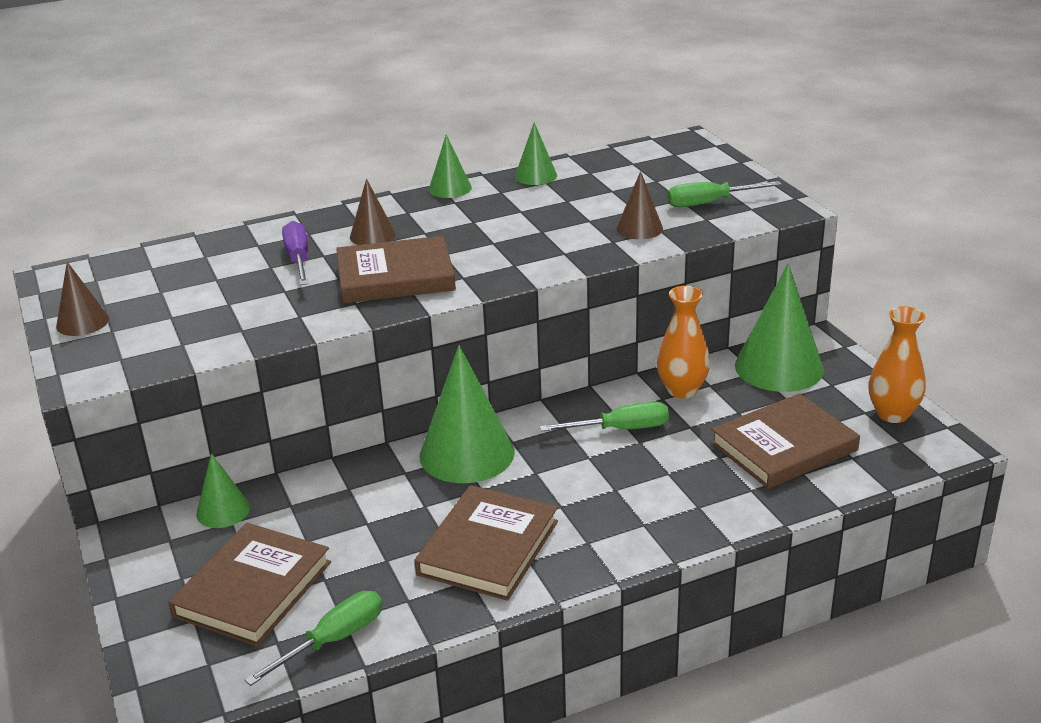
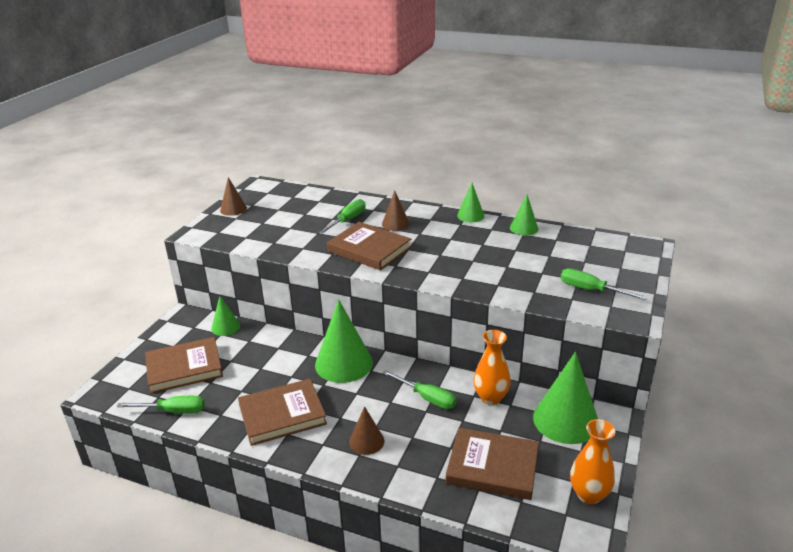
camera: 45 degrees right, 0 degrees up
(298, 259) = (347, 220): purple screwdriver -> green screwdriver
(639, 228) = (524, 285): brown cone -> brown cone (366, 441)

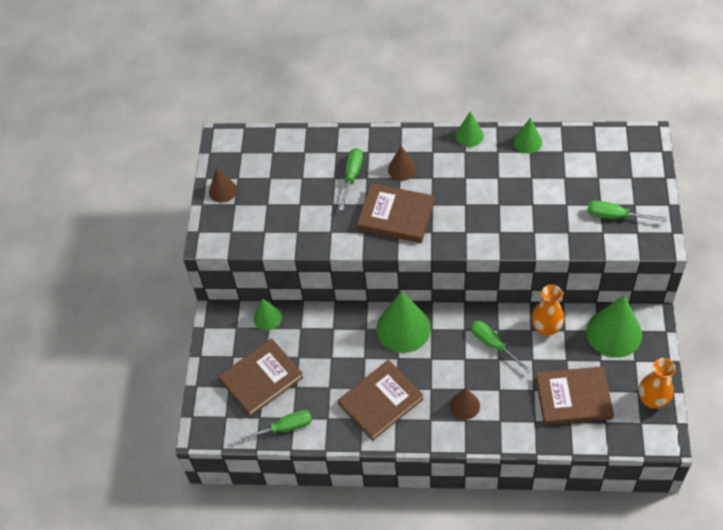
camera: 15 degrees left, 25 degrees up
(427, 398) = (493, 345): green screwdriver -> green screwdriver turned 150 degrees counterclockwise

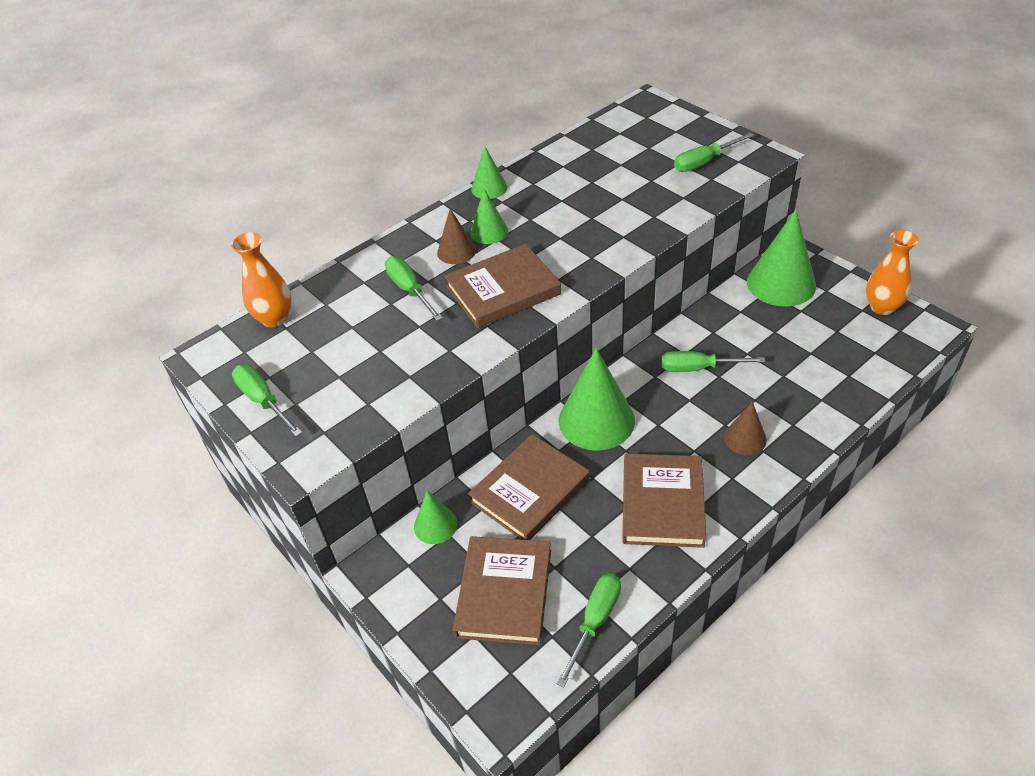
camera: 45 degrees left, 10 degrees down
(223, 190) = (263, 401): brown cone -> green screwdriver
(527, 142) = (551, 161): green cone -> green cone (489, 232)
(546, 328) = (723, 321): orange vase -> orange vase (275, 318)
(573, 398) = (823, 355): brown book -> brown book (530, 491)

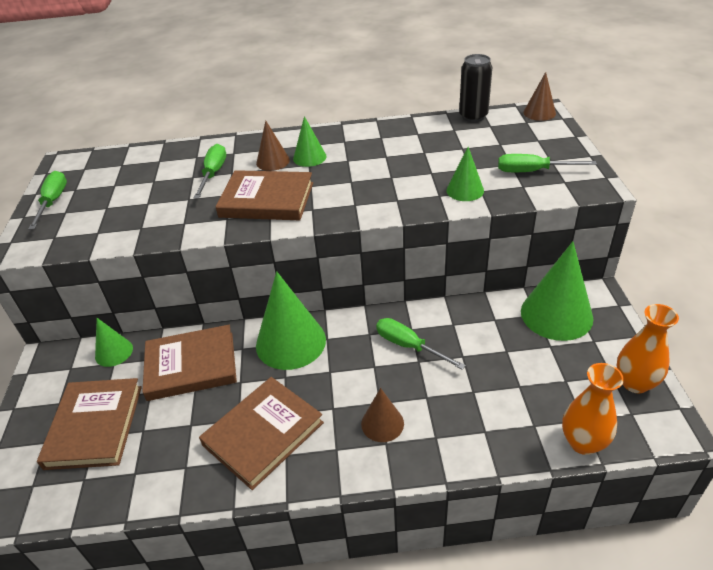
camera: 35 degrees right, 5 degrees down
(275, 318) = (123, 157): orange vase -> orange vase (583, 442)
(489, 188) = (347, 129): green cone -> green cone (465, 190)
(504, 593) = (94, 426): brown book -> brown book turned 45 degrees counterclockwise
(594, 129) = (473, 116): none -> black can
(594, 622) = (118, 490): green screwdriver -> none
(647, 104) = (539, 113): none -> brown cone

